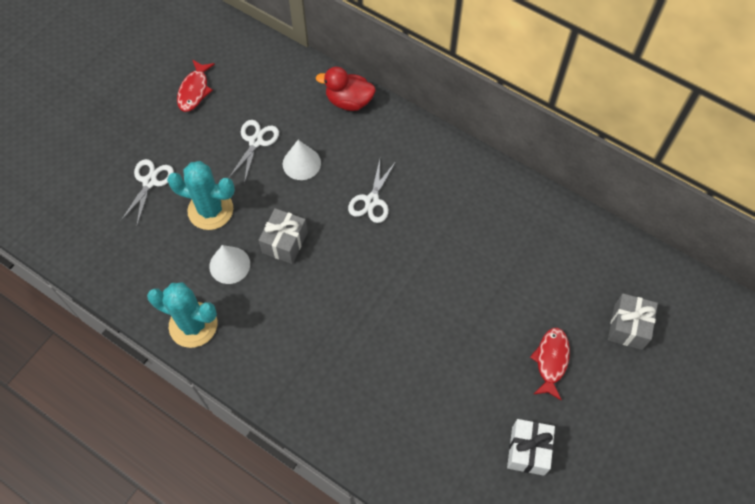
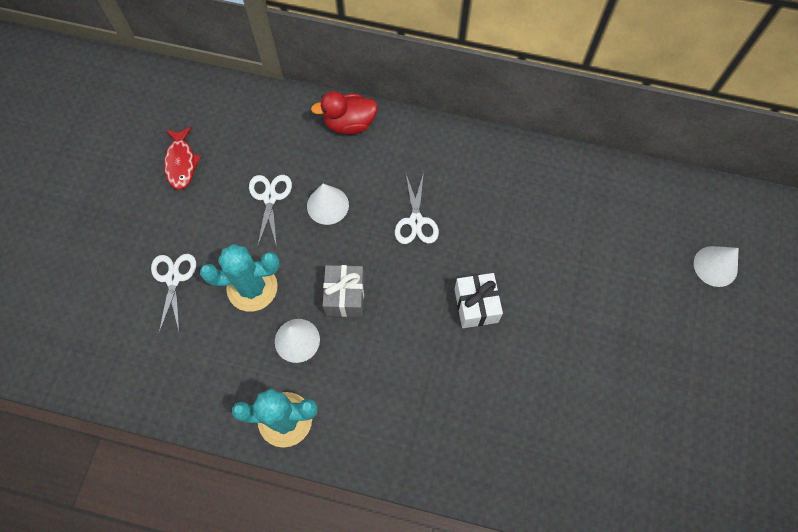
camera: 20 degrees left, 5 degrees up
(528, 451) = (675, 427): white gift -> white gift (476, 305)
(551, 360) = (658, 326): red fish -> none
(628, 327) = (715, 266): grey gift -> white cone

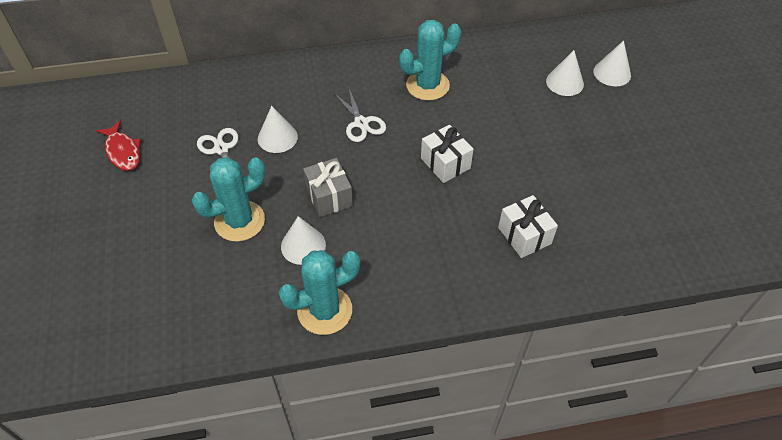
camera: 25 degrees left, 15 degrees down
(173, 278) = (158, 241): white scissors -> none
(349, 124) = (266, 75): red duck -> none
(505, 201) = (427, 85): none -> turquoise cactus
(511, 424) = (524, 235): none -> white gift
(655, 257) = (564, 82): none -> white cone

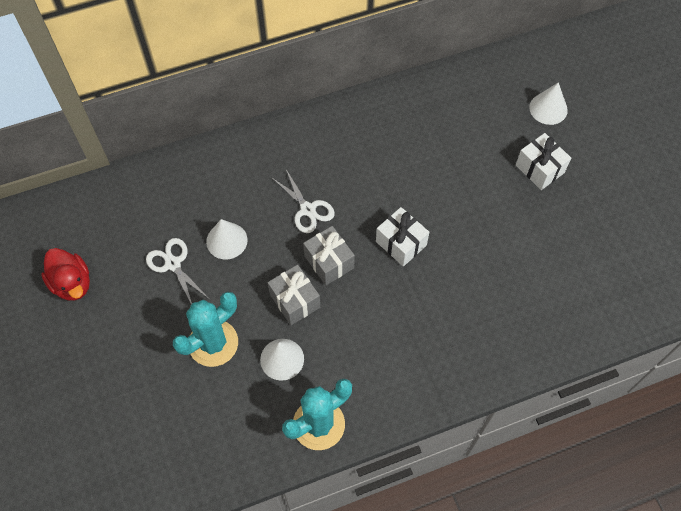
camera: 10 degrees left, 10 degrees up
(123, 152) = (72, 283): red fish -> red duck
(371, 169) = (329, 262): none -> grey gift
(427, 85) = (365, 153): turquoise cactus -> none
(524, 235) = (490, 312): white gift -> white gift (539, 169)
(564, 82) = (503, 127): white cone -> none

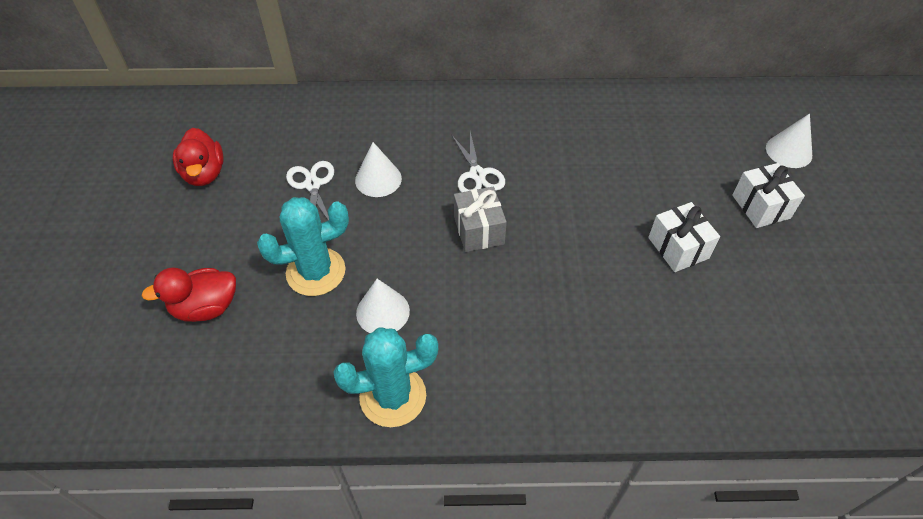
camera: 20 degrees right, 10 degrees down
(138, 404) = (206, 307): none -> red duck
(294, 301) = (424, 257): grey gift -> none
(401, 243) = (568, 235): white gift -> white gift (678, 248)

